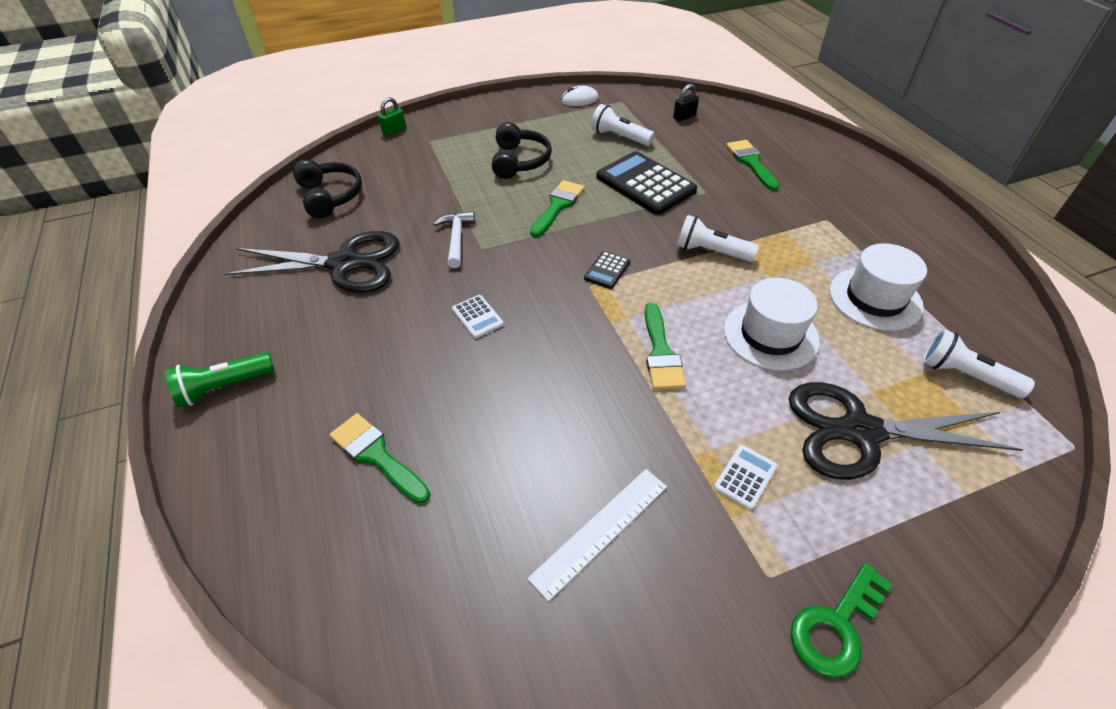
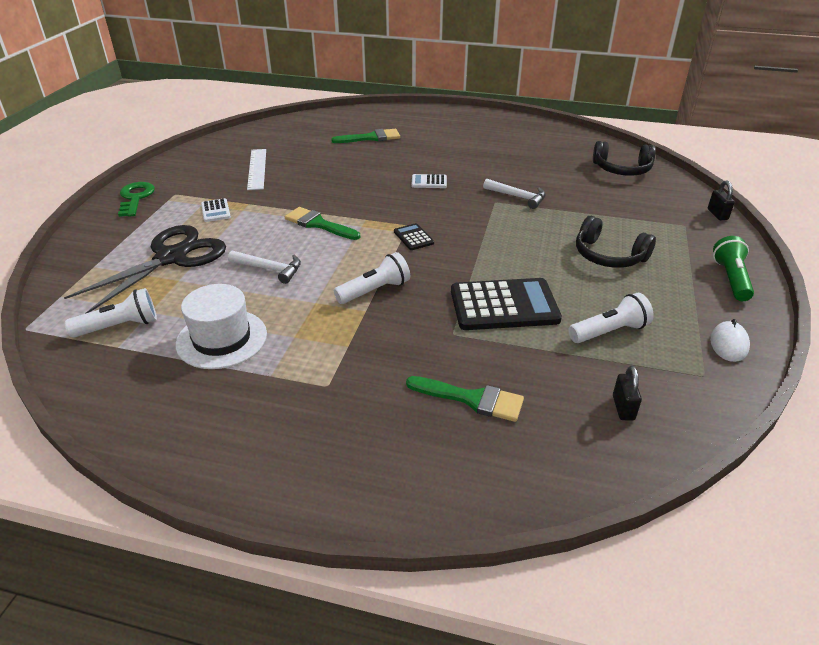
camera: 125 degrees right, 10 degrees down
(224, 387) = (461, 118): green flashlight -> green flashlight (731, 279)
(344, 264) = (531, 158): black scissors -> none
(394, 131) = (717, 214): green padlock -> black padlock
(558, 206) = (516, 248): green brush -> none
(770, 335) = (270, 269): white hat -> white hammer

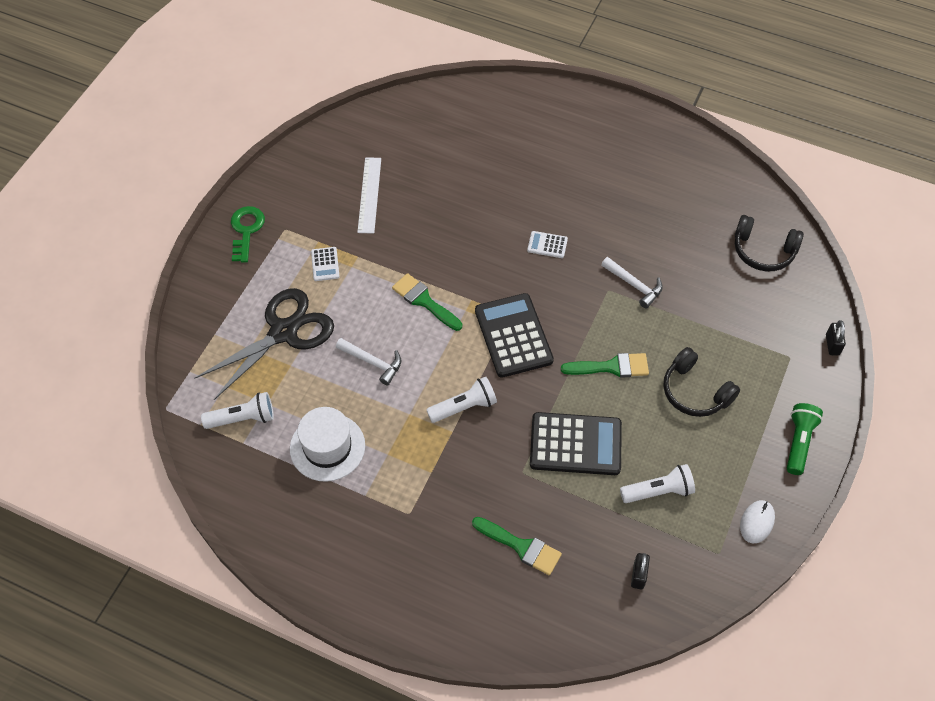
camera: 10 degrees right, 20 degrees up
(371, 138) = (499, 150): green brush -> green brush (611, 367)
(413, 237) = (513, 336): black calculator -> black calculator, size x2.18

